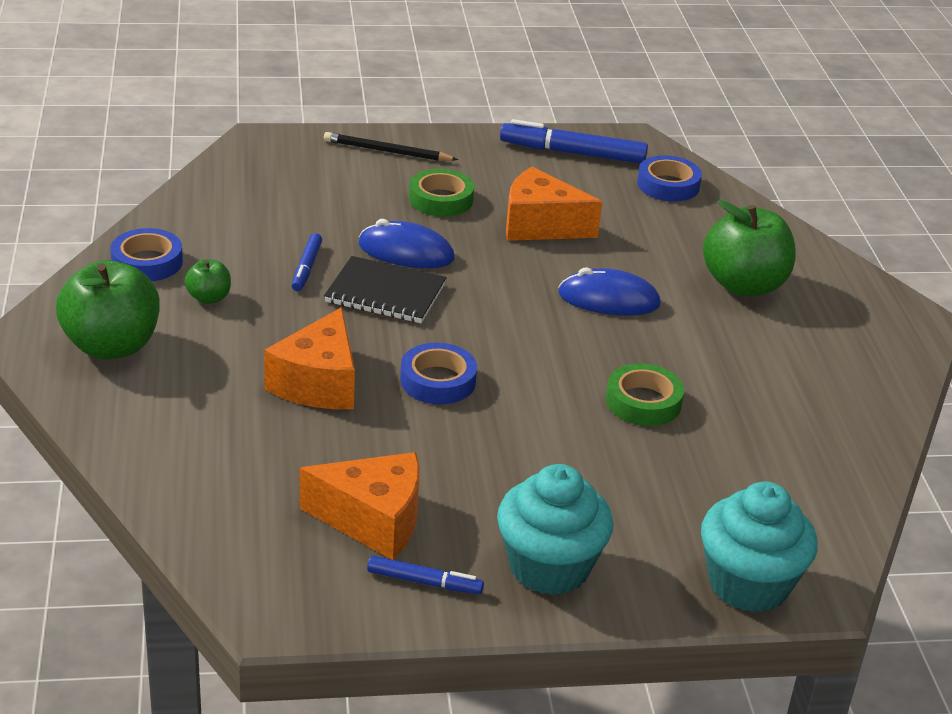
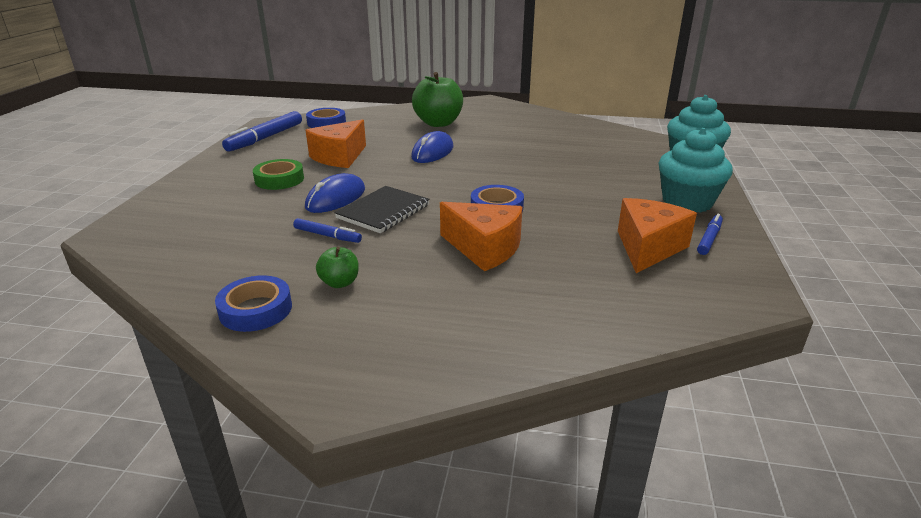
camera: 70 degrees left, 5 degrees down
(112, 346) = (386, 343): green apple -> none
(387, 151) = (194, 188): black pencil -> none
(643, 402) = (536, 159): green tape -> none

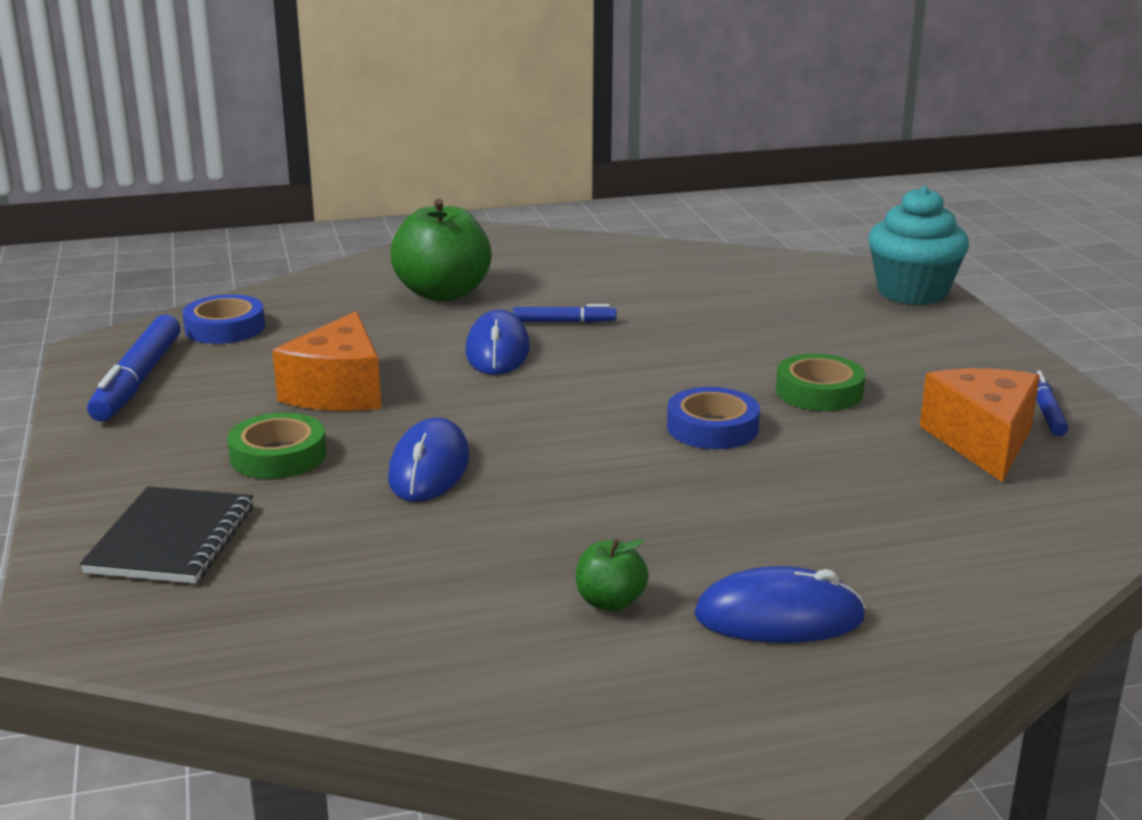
camera: 25 degrees left, 5 degrees down
(256, 310) = (529, 677): blue tape -> none
(327, 235) = (495, 534): blue marker -> blue marker (563, 322)
(383, 211) = (540, 473): black notebook -> black notebook (172, 539)
(416, 315) = (779, 617): none -> blue mouse
(484, 249) = (765, 496): orange cheese -> none
(577, 201) = (819, 392): none -> green tape
(687, 202) = (968, 361): turquoise cupcake -> none

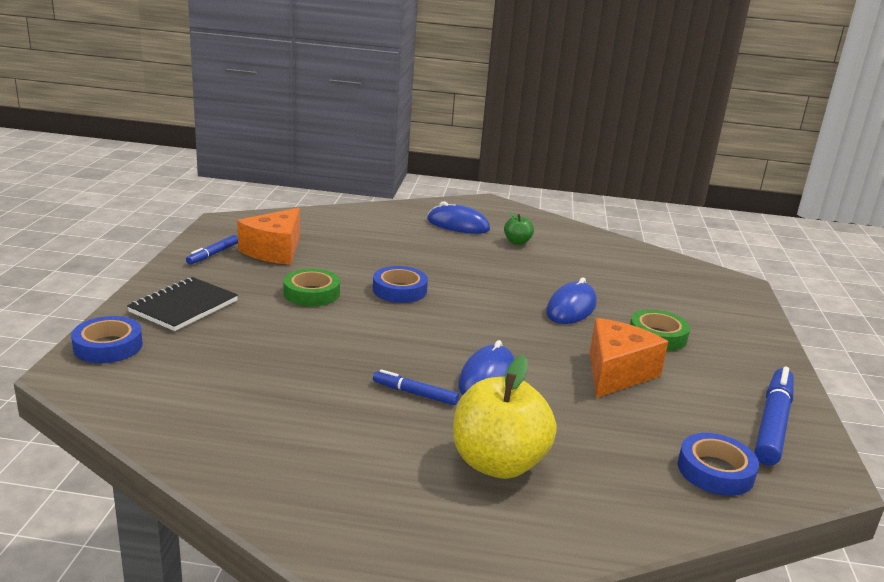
camera: 160 degrees left, 0 degrees up
(172, 539) = (708, 306): black notebook -> black notebook (184, 306)
(443, 293) = (498, 463): green apple -> yellow apple
(912, 292) = (108, 346): turquoise cupcake -> blue tape

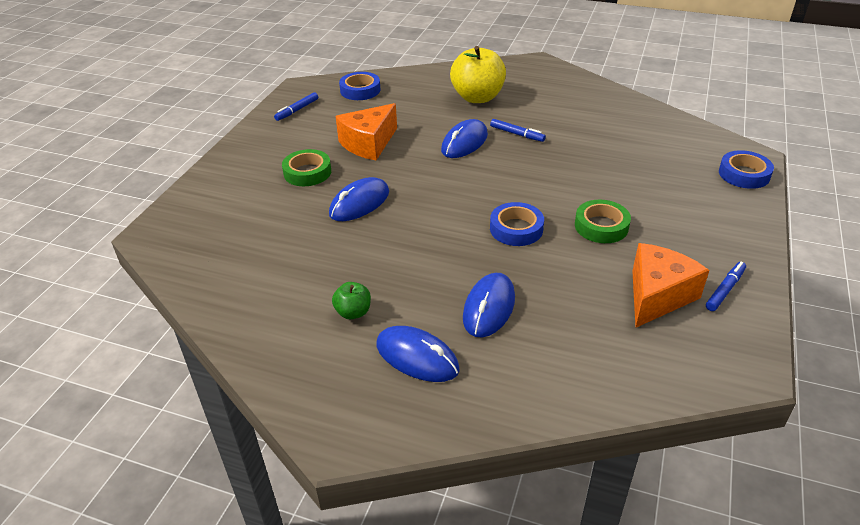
camera: 165 degrees left, 15 degrees up
(184, 306) = (711, 212): black notebook -> none
(414, 244) = (489, 308): none -> blue mouse
(772, 423) = (297, 110): blue marker -> blue marker, size x0.55

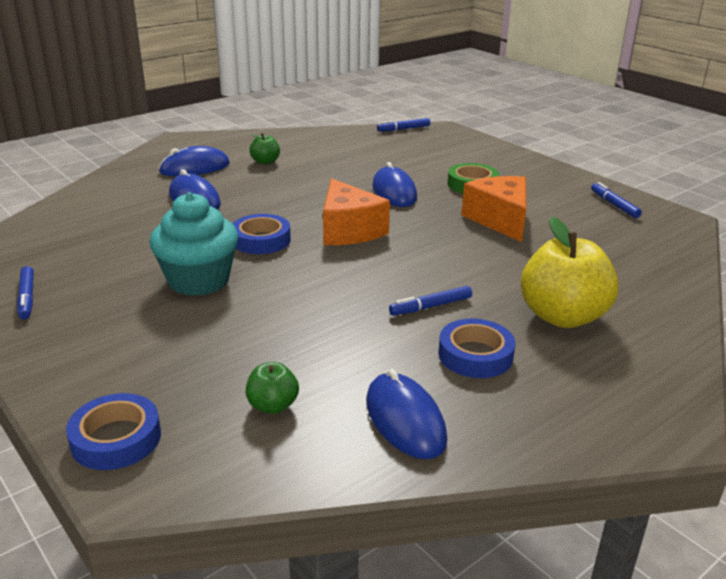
camera: 120 degrees right, 10 degrees down
(170, 259) = (403, 129): none -> blue marker
(360, 90) = (646, 247): blue tape -> blue tape (475, 355)
(464, 142) = (447, 268): blue mouse -> blue mouse (405, 420)
(601, 226) = (199, 280): green tape -> turquoise cupcake
(657, 296) = (84, 263): orange cheese -> orange cheese (348, 230)
(660, 145) = (273, 406): none -> green apple

